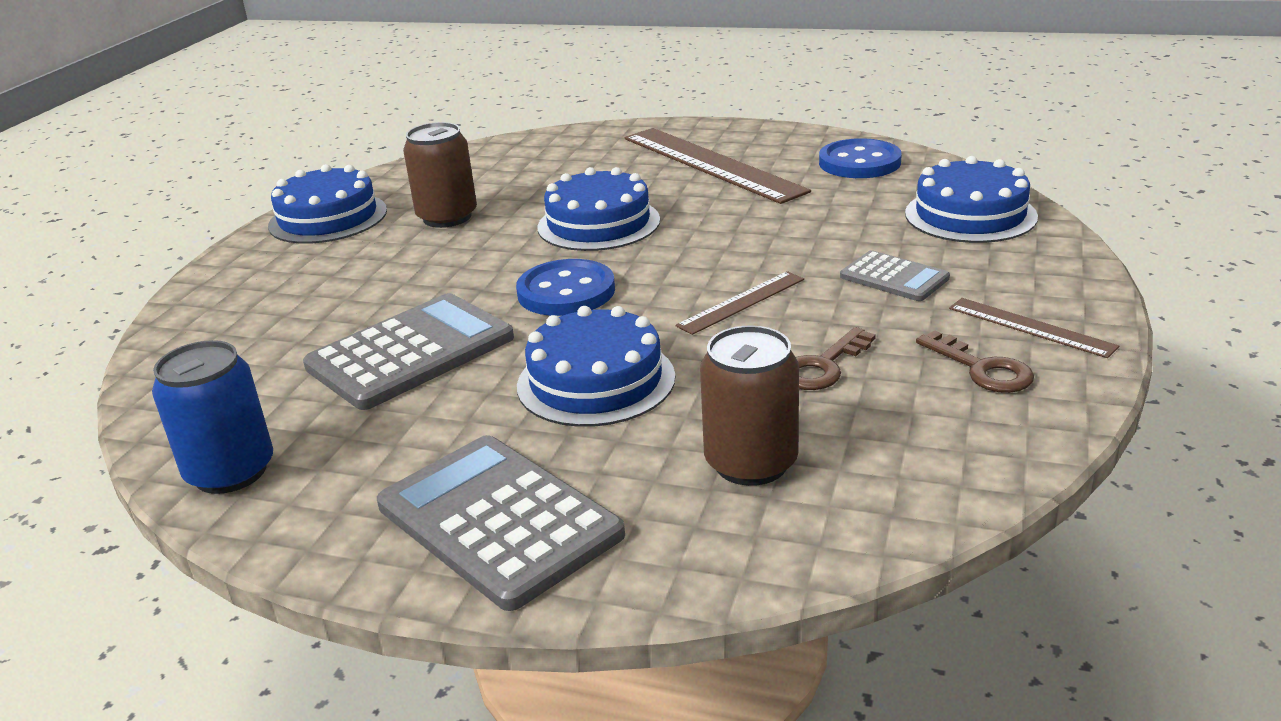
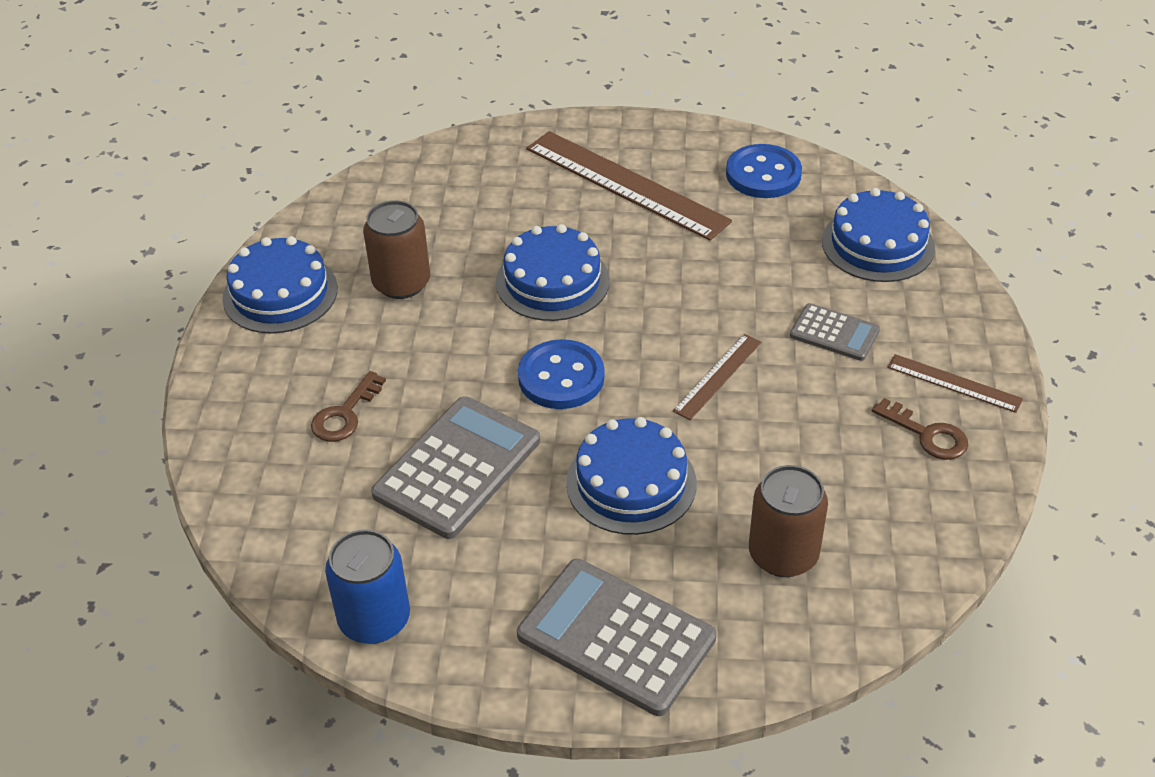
camera: 15 degrees left, 15 degrees up
(823, 366) = (806, 445): brown key -> brown key (345, 414)

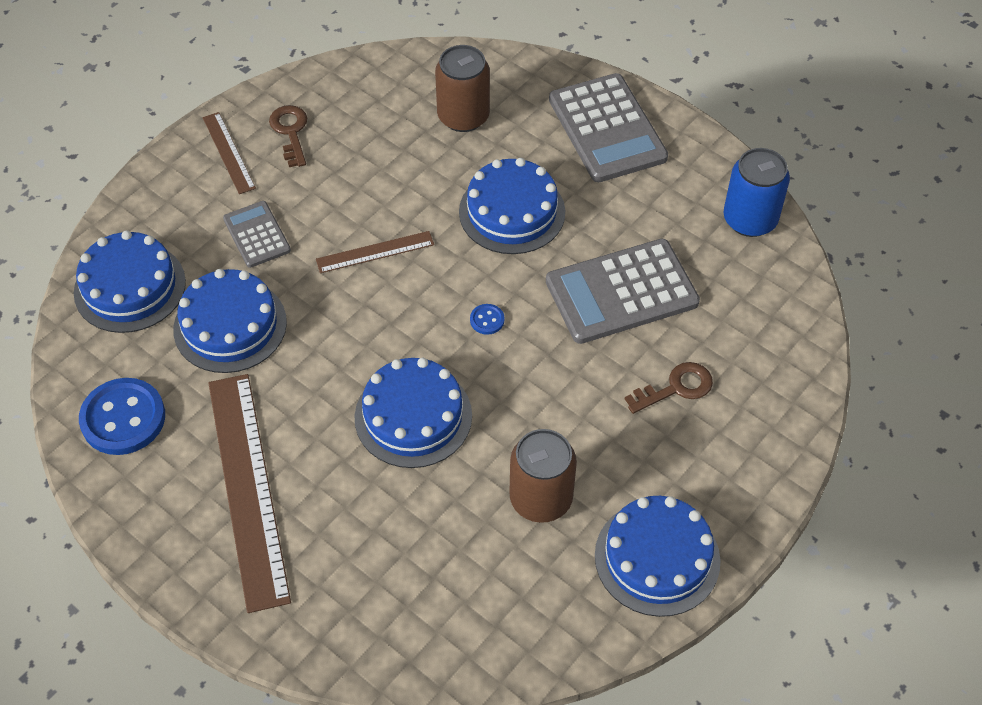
camera: 145 degrees left, 10 degrees up
(561, 377) = (487, 320): blue button -> blue button, size x0.43
(766, 262) = (230, 325): none -> blue cake

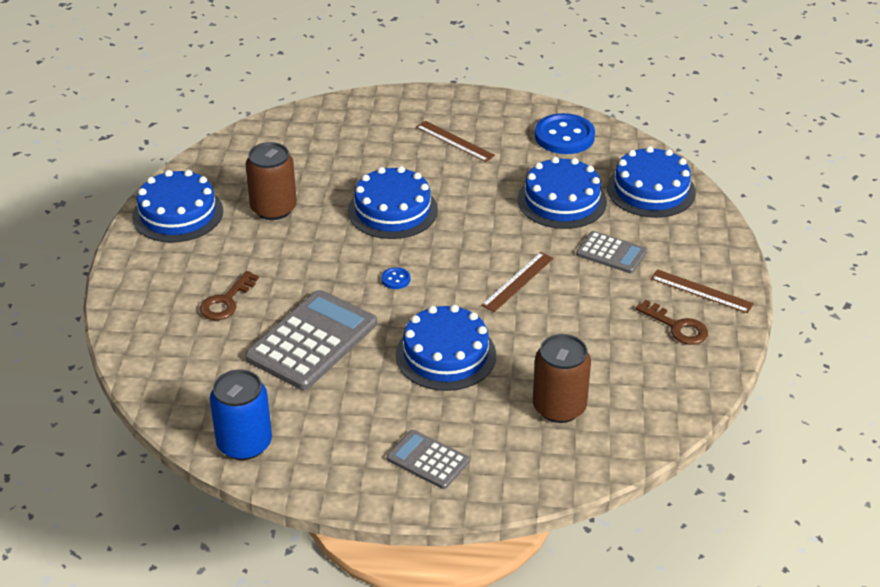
camera: 145 degrees right, 15 degrees down
(248, 488) = (455, 141): brown ruler -> brown ruler, size x0.49
(607, 129) = (428, 460): grey calculator -> grey calculator, size x0.55

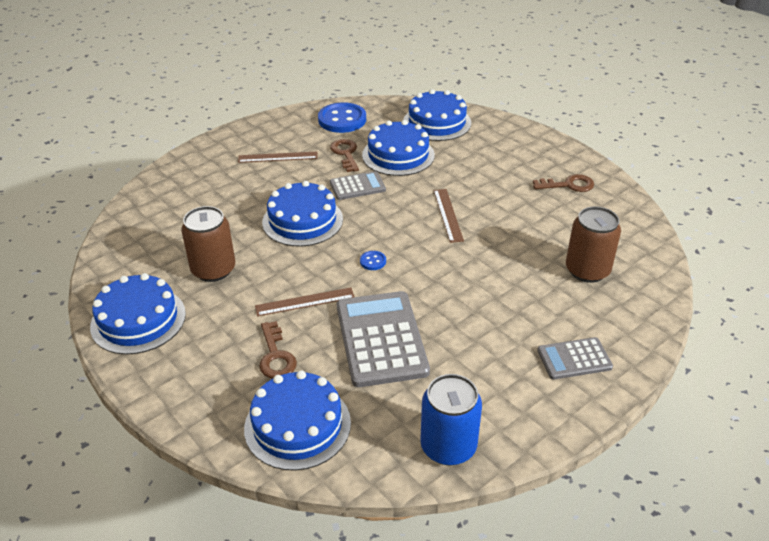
camera: 45 degrees left, 0 degrees up
(445, 355) = (478, 286): blue cake -> blue cake (297, 425)
(517, 172) = (345, 154): none -> brown key
(611, 253) = (471, 167): grey calculator -> grey calculator (357, 186)
(701, 291) = (548, 159): brown ruler -> brown ruler (305, 302)

